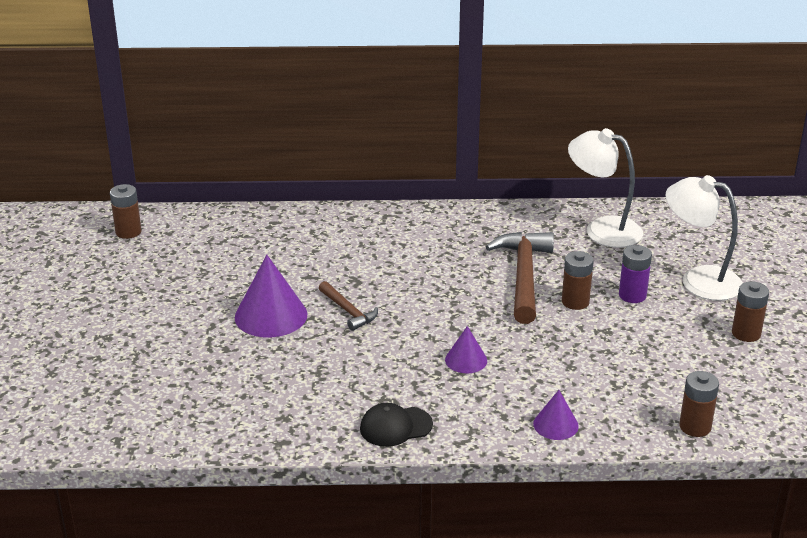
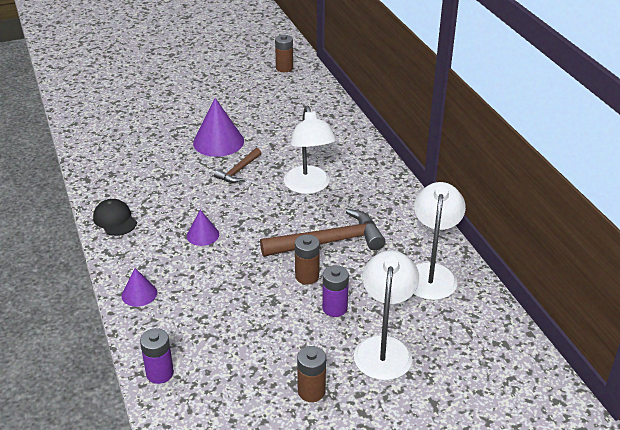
camera: 70 degrees right, 5 degrees up
(414, 268) = (309, 186): none -> white lamp
(695, 427) = (160, 373): brown battery -> purple battery

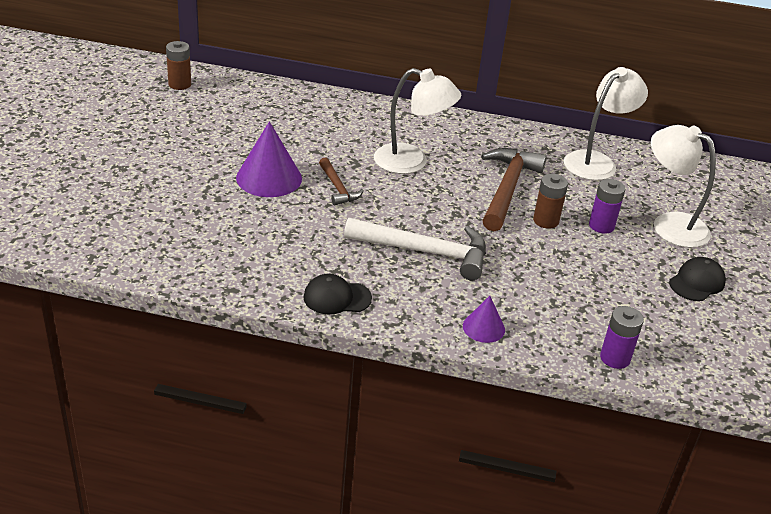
camera: 60 degrees left, 0 degrees up
(202, 235) = (425, 252): purple cone -> white hammer
(311, 391) = (697, 282): brown battery -> black cap
(431, 273) = (596, 161): white lamp -> white lamp turned 90 degrees clockwise

